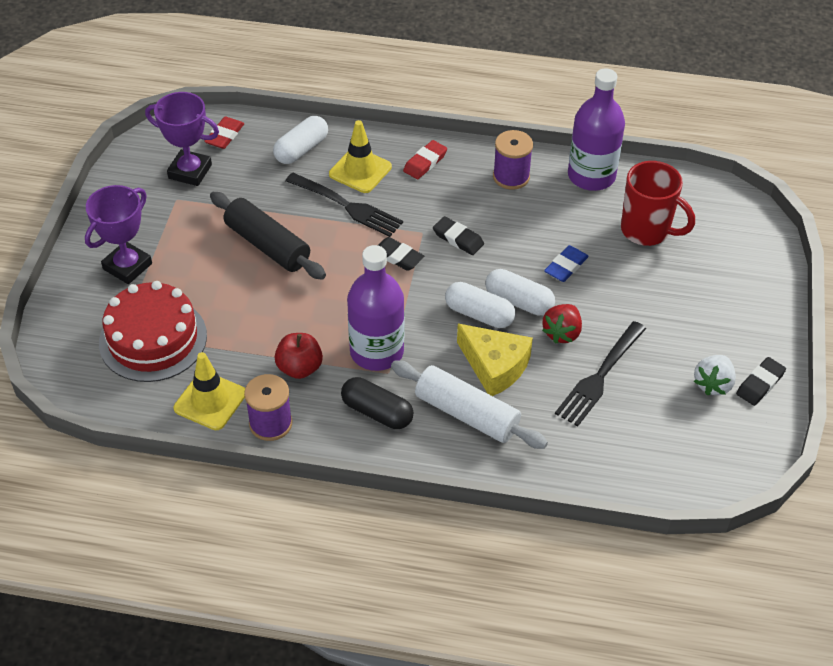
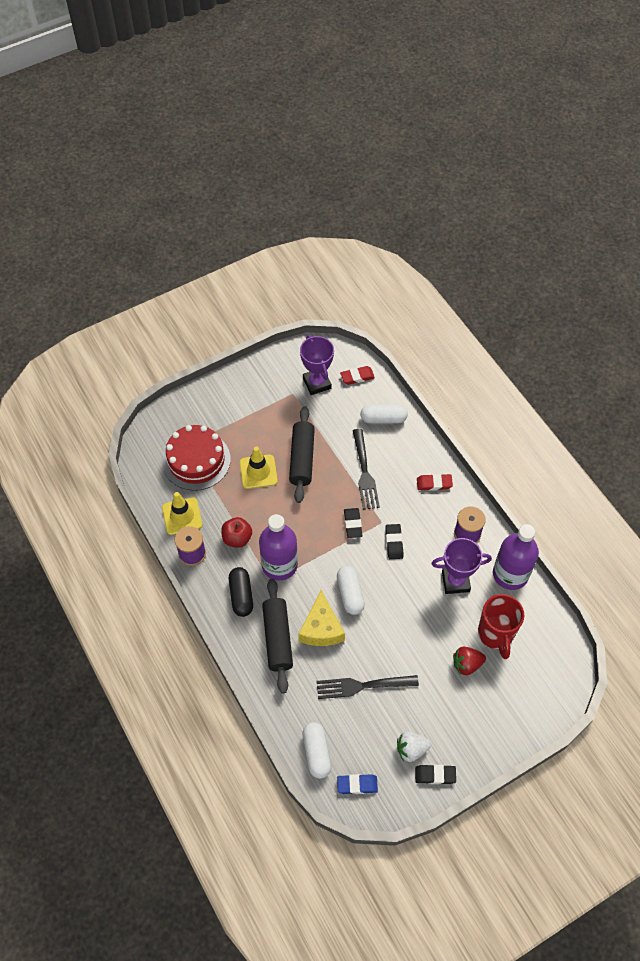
camera: 50 degrees right, 10 degrees up
(127, 266) = (230, 411): purple trophy -> purple trophy (455, 581)
(360, 170) = (396, 458): yellow traffic cone -> yellow traffic cone (258, 472)
(467, 414) = (277, 638): white rolling pin -> black rolling pin
(519, 301) = (377, 606): white capsule -> white capsule (316, 753)
(562, 333) = (375, 644): red strawberry -> red strawberry (467, 664)
(566, 266) = (426, 611): blue eraser -> blue eraser (357, 785)

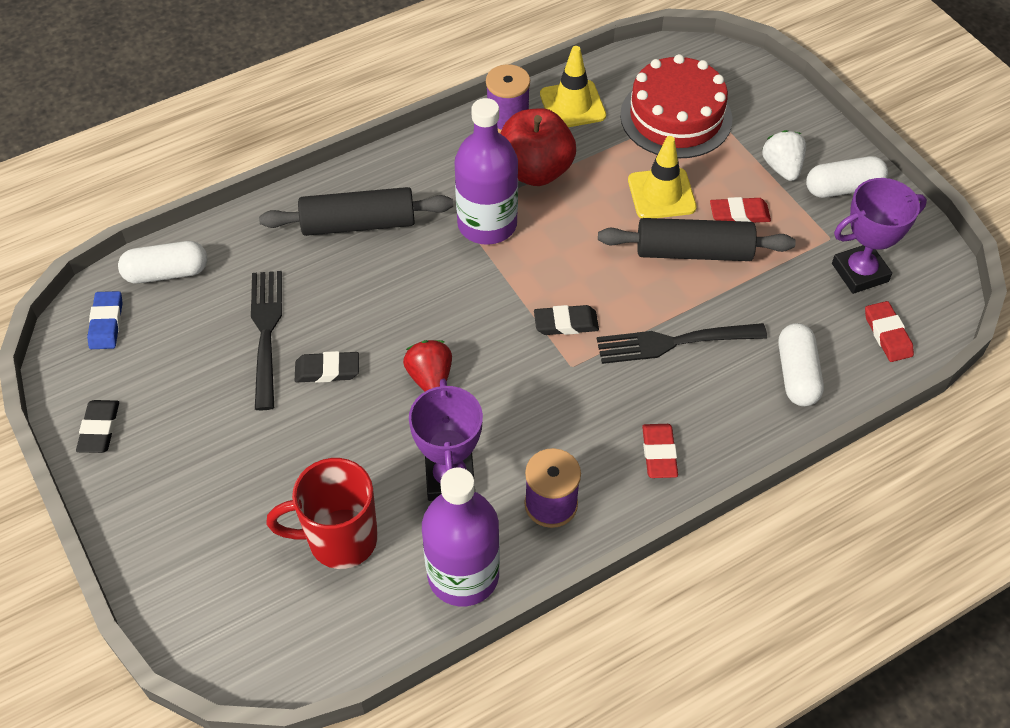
camera: 90 degrees right, 5 degrees down
(237, 538) = (535, 171): red apple -> red apple, size x1.55
(241, 595) = (434, 178): black capsule -> none
(275, 434) = (739, 214): none -> red eraser
(321, 628) = (371, 279): yellow cheese -> none
(350, 594) = (431, 318): white capsule -> white capsule (843, 188)
(394, 543) = (530, 384): black eraser -> black eraser (327, 370)
(411, 749) = (148, 397): white strawberry -> white strawberry (782, 168)
(467, 664) = (286, 487): red strawberry -> red strawberry (430, 378)

